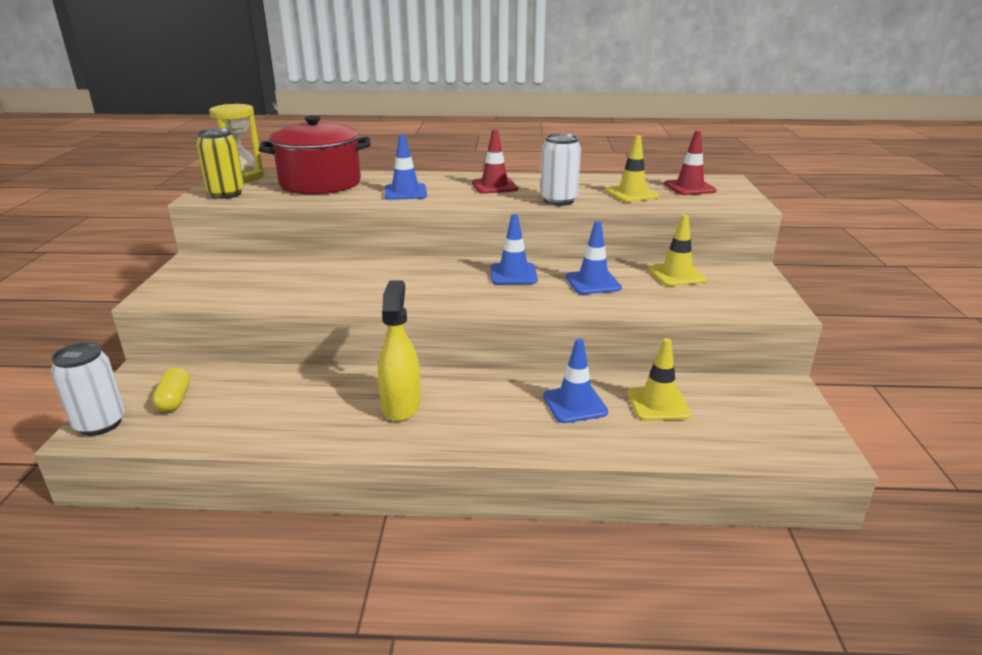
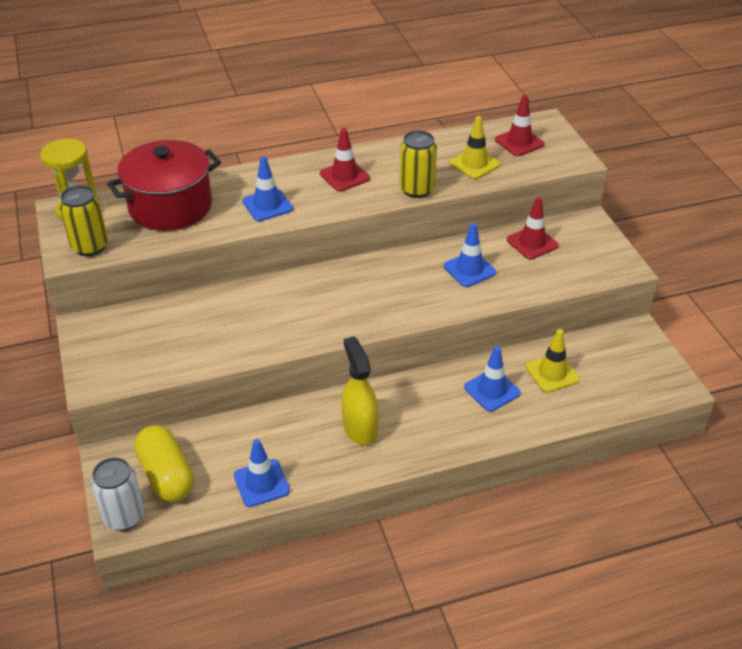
camera: 20 degrees left, 15 degrees up
(174, 400) = (166, 475): yellow capsule -> yellow capsule, size x1.73
(513, 274) = (398, 274): blue traffic cone -> blue traffic cone (261, 483)
(558, 201) = (416, 189): white can -> yellow can
(676, 275) = (532, 243): yellow traffic cone -> red traffic cone

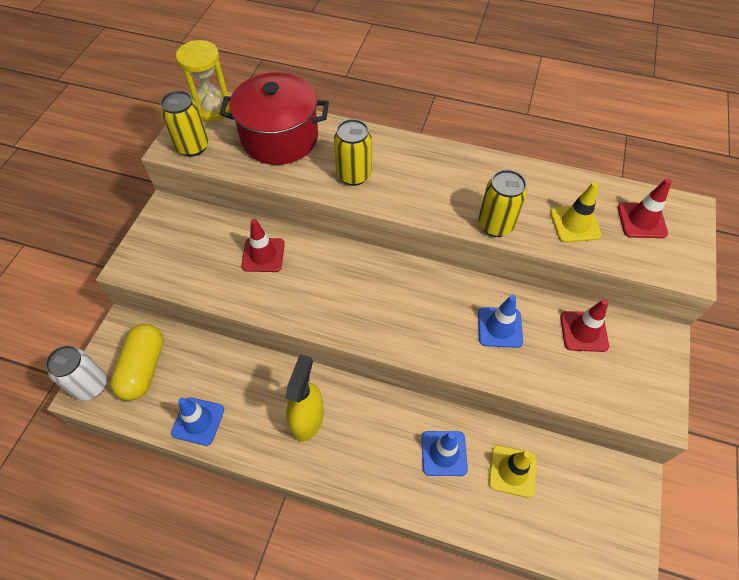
camera: 35 degrees right, 15 degrees up
(267, 205) = (354, 175): blue traffic cone -> yellow can
(344, 176) = (442, 177): red traffic cone -> red traffic cone (263, 255)

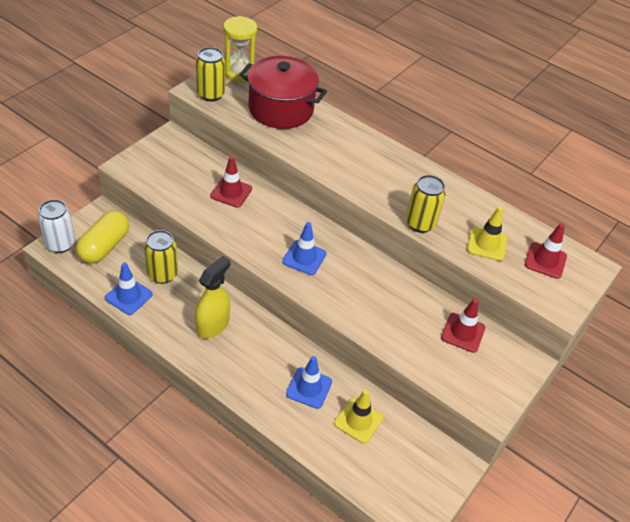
camera: 15 degrees right, 10 degrees down
(354, 175) = (325, 153): yellow can -> yellow can (162, 274)
(499, 327) = (394, 305): blue traffic cone -> blue traffic cone (304, 257)

